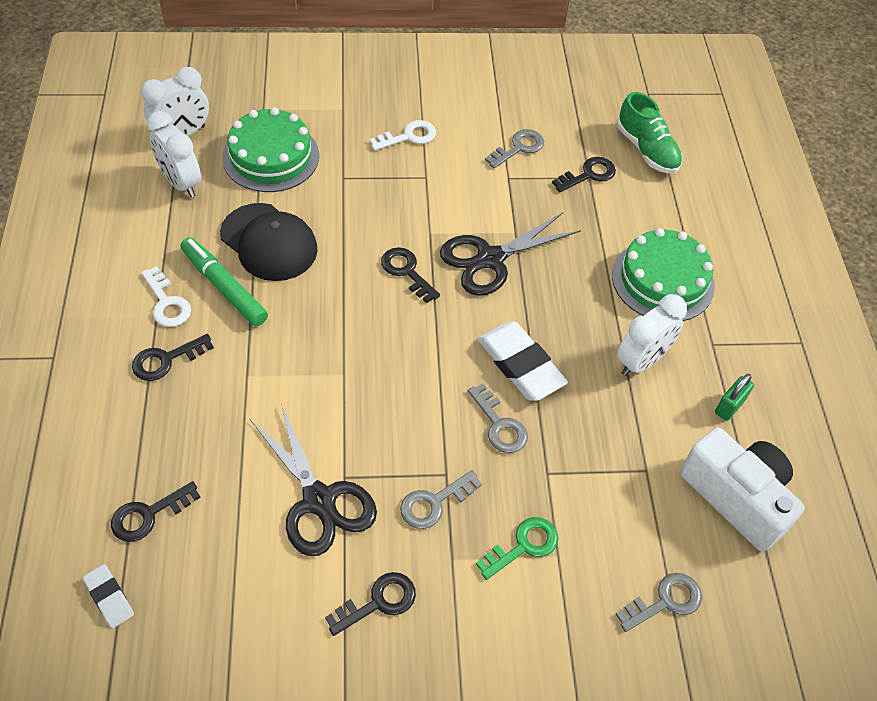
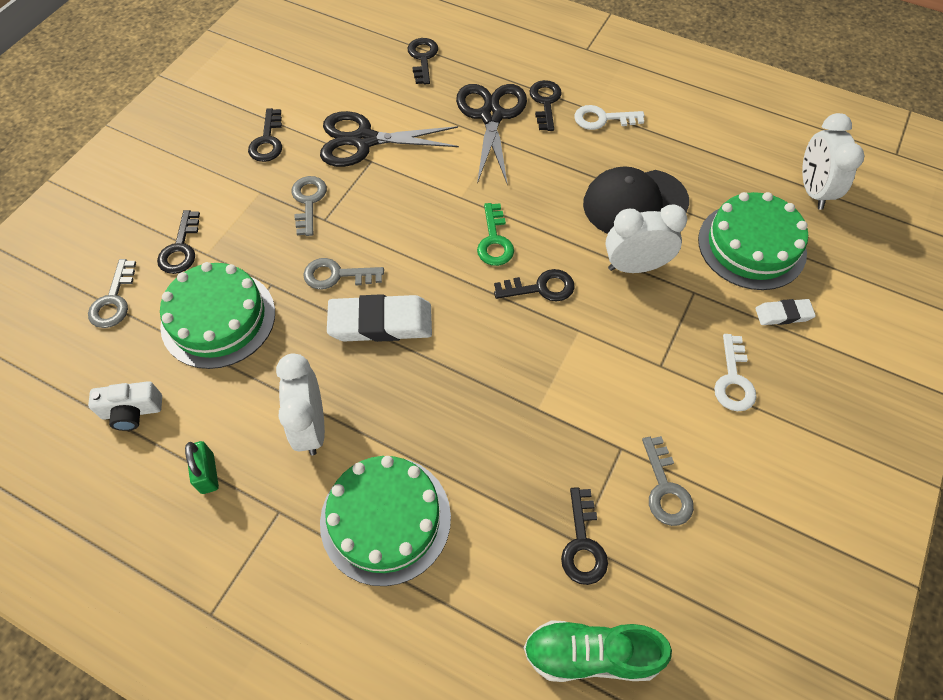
camera: 125 degrees right, 5 degrees up
(109, 597) = (381, 28): white eraser -> white eraser (783, 314)
(181, 183) = (743, 169): white clock -> white clock (635, 266)
(224, 287) = (599, 157): green marker -> none
(490, 259) = (515, 365): black scissors -> black scissors (491, 116)
(523, 546) = (231, 237): green key -> green key (494, 241)
(569, 585) = (180, 248): none -> black key
(611, 492) = (218, 318): none -> green cake
(736, 497) = (132, 411): white camera -> white camera, size x0.52

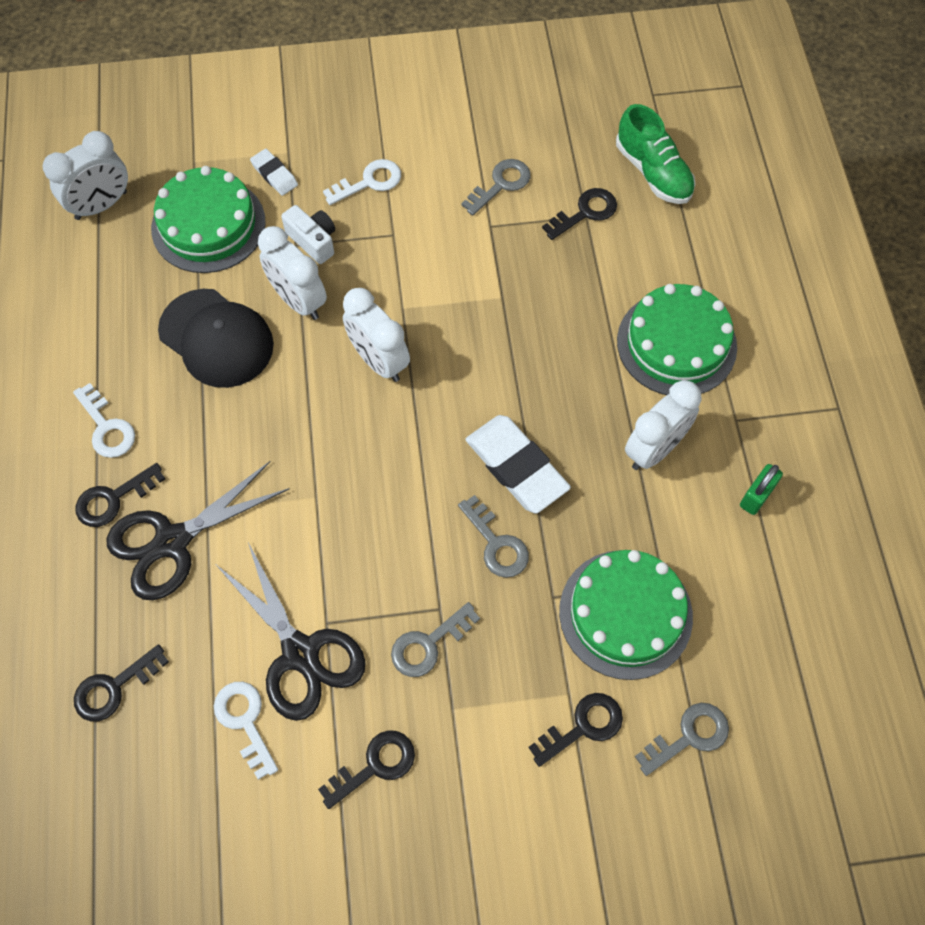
camera: 125 degrees left, 5 degrees up
(132, 411) = (766, 606): white camera -> white camera (313, 241)
(349, 100) = (245, 721): none -> white key
(494, 241) = (351, 431): green key -> none
(541, 288) = (379, 361): black key -> white clock

